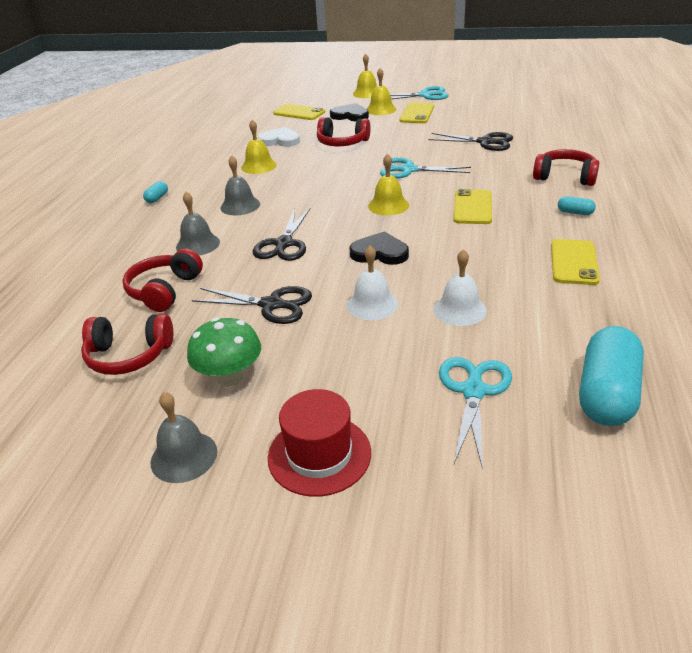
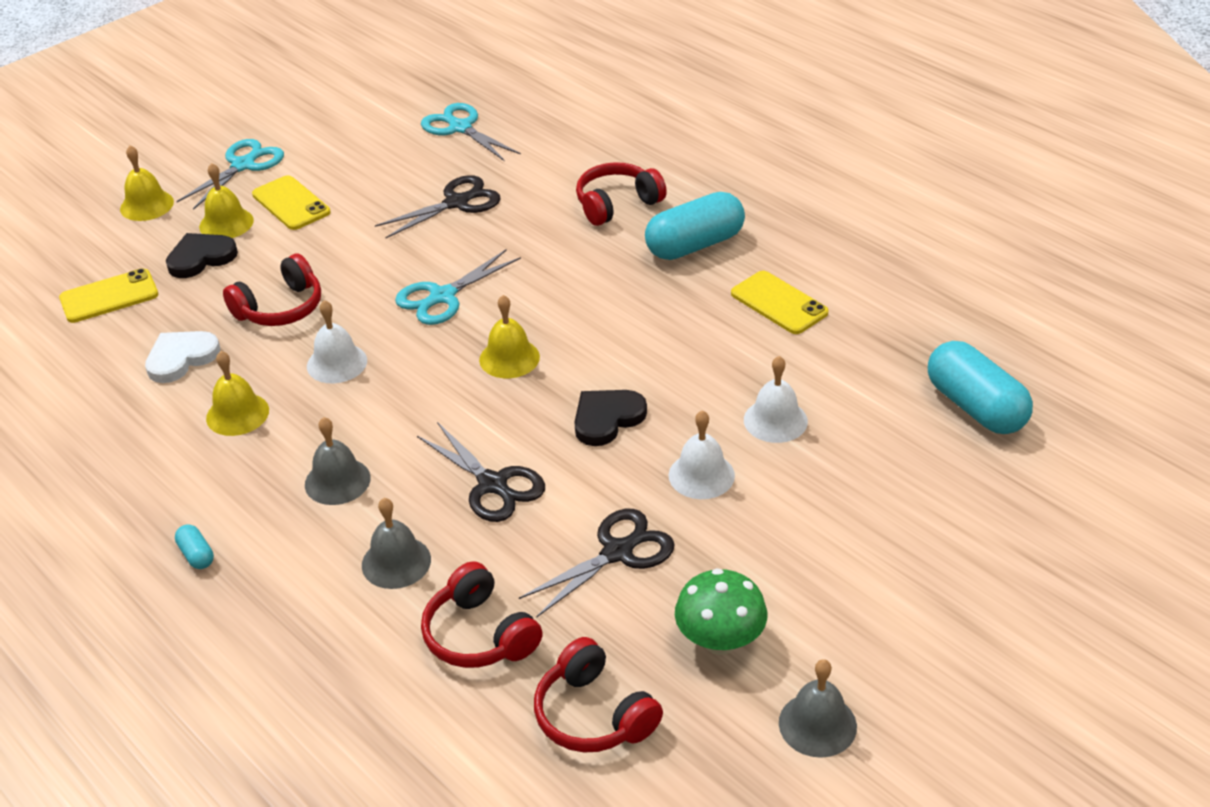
camera: 55 degrees left, 5 degrees up
(129, 355) = (594, 714): red headphones -> red headphones turned 105 degrees clockwise
(319, 455) = (897, 623): red hat -> none
(322, 169) = (337, 363): none -> white bell
(472, 207) = (596, 301): yellow phone -> none
(473, 391) = (901, 480): turquoise scissors -> turquoise scissors (460, 127)
(575, 213) = (694, 245): turquoise capsule -> turquoise capsule, size x2.33

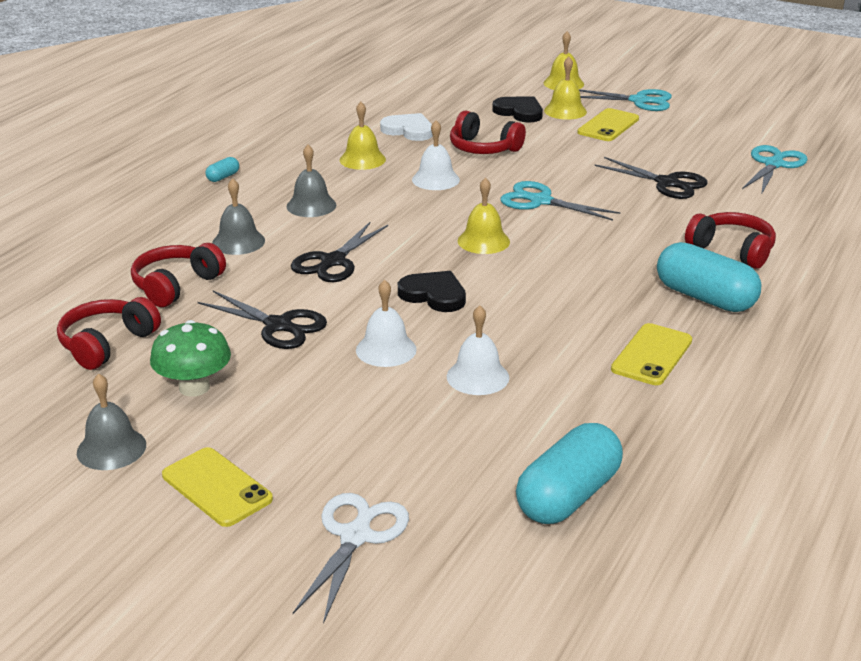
camera: 70 degrees right, 10 degrees down
(109, 296) = (457, 96): yellow phone -> yellow phone (217, 487)
(1004, 551) = (356, 536): none -> white scissors

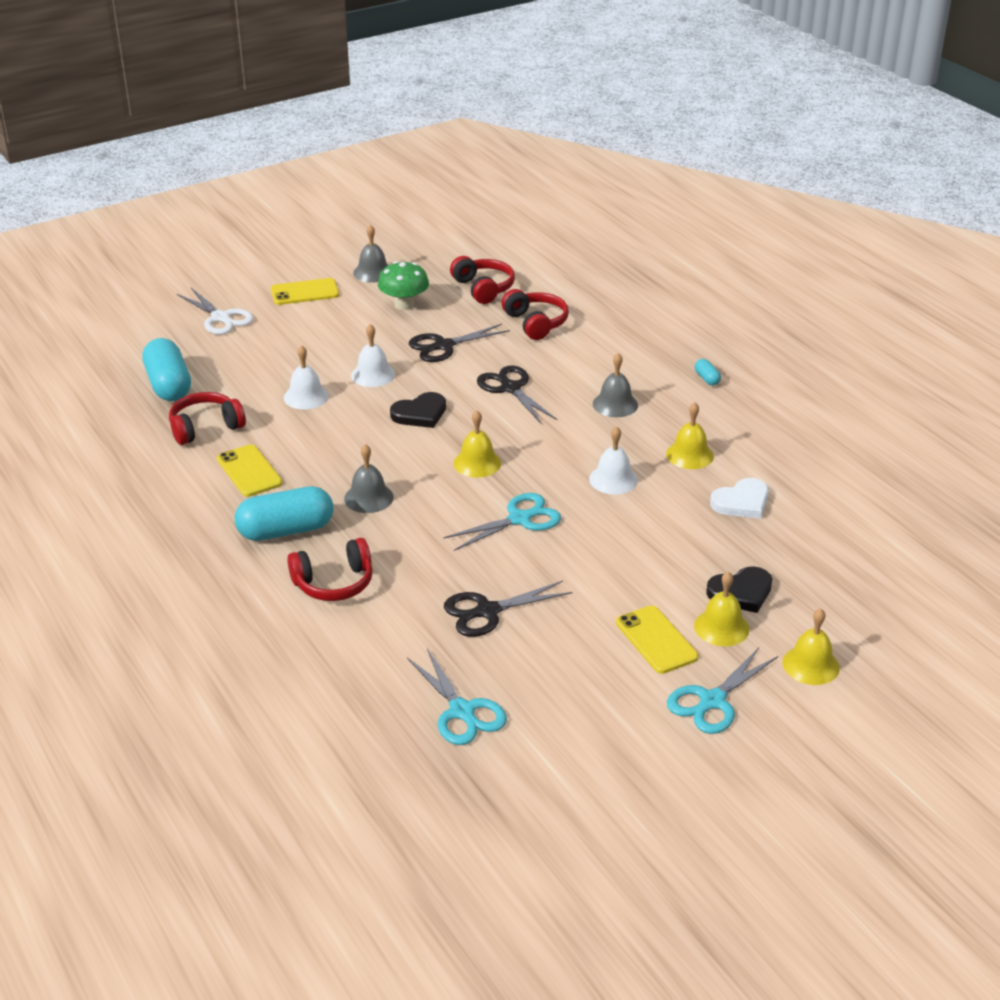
camera: 120 degrees right, 5 degrees up
(238, 242) = (579, 359): grey bell -> grey bell (368, 498)
(483, 148) = (661, 531): red headphones -> red headphones (205, 427)

